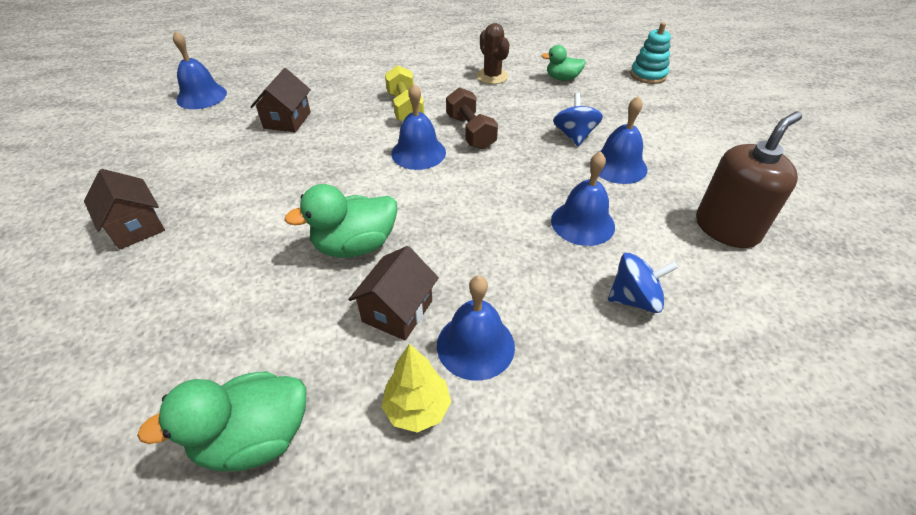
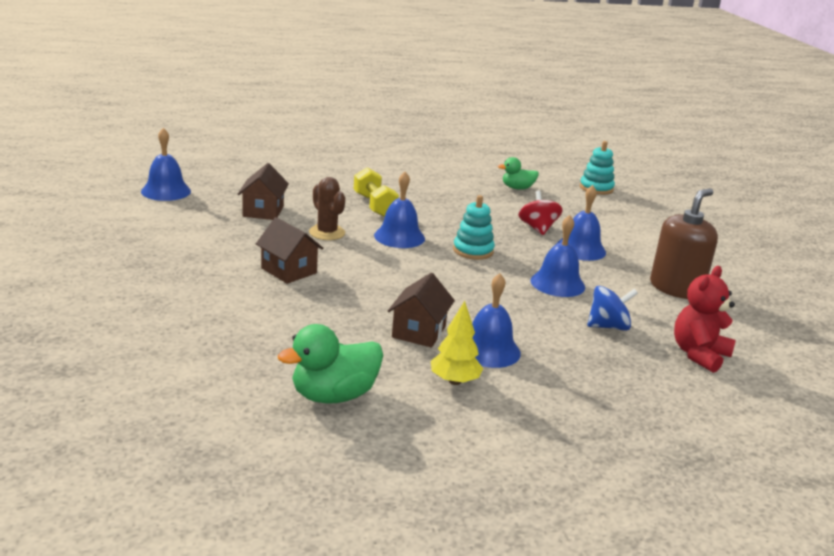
camera: 10 degrees left, 20 degrees down
(136, 227) = (159, 280): brown house -> brown house (289, 270)
(355, 245) = (366, 294): green duck -> none
(470, 132) = (442, 224): brown dumbbell -> none
(492, 76) = (450, 184): brown cactus -> brown cactus (327, 233)
(494, 172) = (473, 251): none -> turquoise stacking toy
(574, 135) = (537, 228): blue spinning top -> red spinning top
(750, 354) = (699, 354): none -> red teddy bear

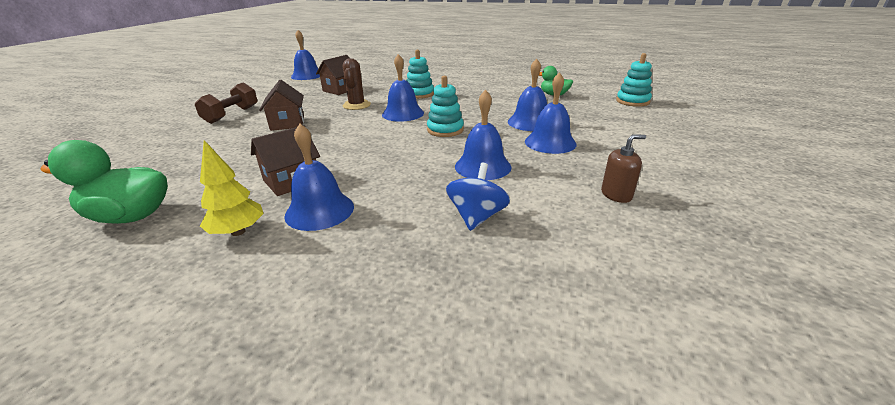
camera: 35 degrees right, 5 degrees up
(190, 271) = (231, 115): none -> brown dumbbell
(374, 205) = (419, 94): yellow dumbbell -> turquoise stacking toy
(537, 228) = (530, 122): red spinning top -> blue bell
(608, 326) = (477, 217): blue spinning top -> blue spinning top turned 90 degrees counterclockwise
(676, 288) = (616, 195): brown soap dispenser -> brown soap dispenser, size x0.51
(699, 354) = (551, 280): red teddy bear -> none

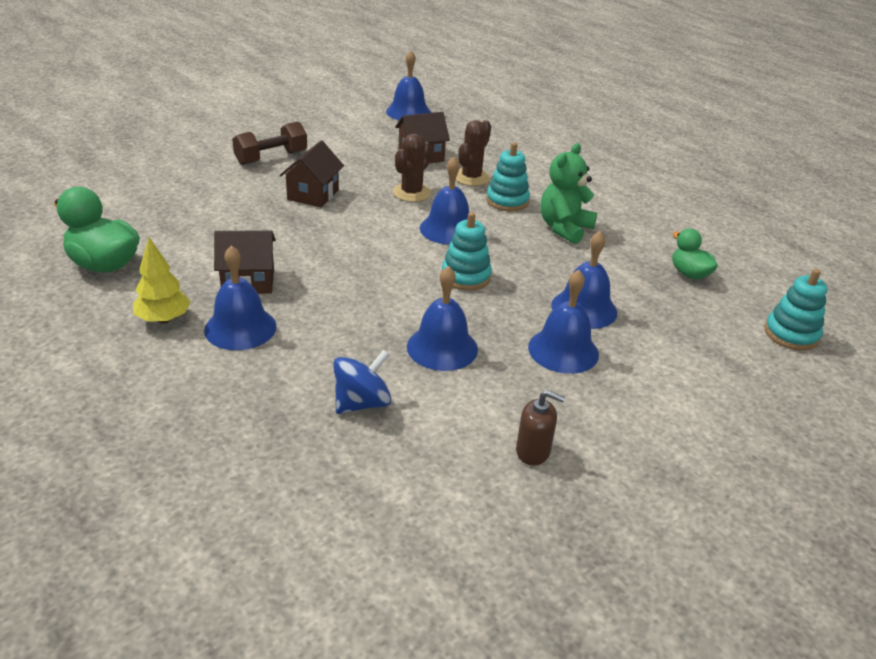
camera: 30 degrees right, 5 degrees up
(384, 90) = (471, 177): none -> brown cactus
(467, 96) = (564, 228): none -> green teddy bear

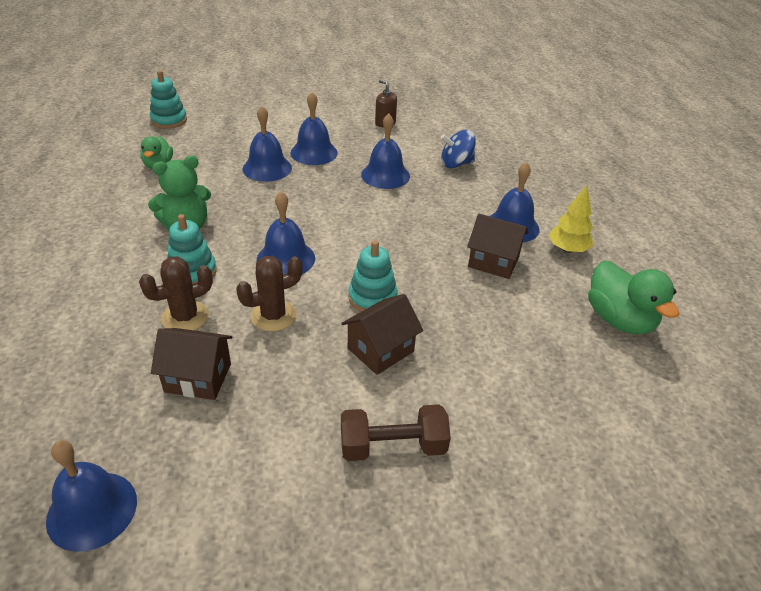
camera: 150 degrees left, 5 degrees up
(466, 277) = (320, 212): turquoise stacking toy -> turquoise stacking toy (372, 298)

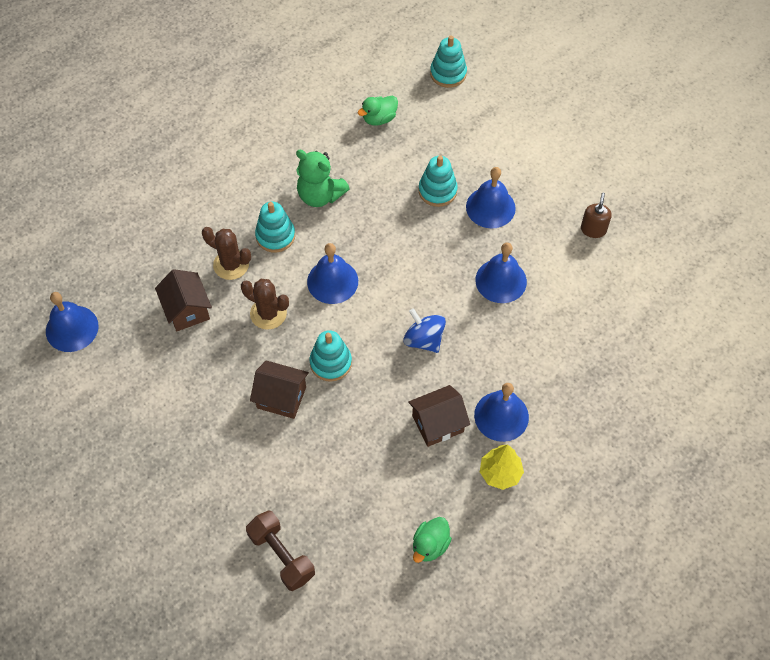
camera: 60 degrees right, 20 degrees up
(267, 168) = (437, 191): blue bell -> turquoise stacking toy
(393, 446) = (204, 450): brown dumbbell -> brown dumbbell (281, 555)
(456, 164) = (569, 325): blue spinning top -> blue spinning top (424, 339)
(493, 262) = (438, 423): brown house -> brown house turned 75 degrees clockwise
(619, 319) = (430, 545): green duck -> green duck, size x0.61

